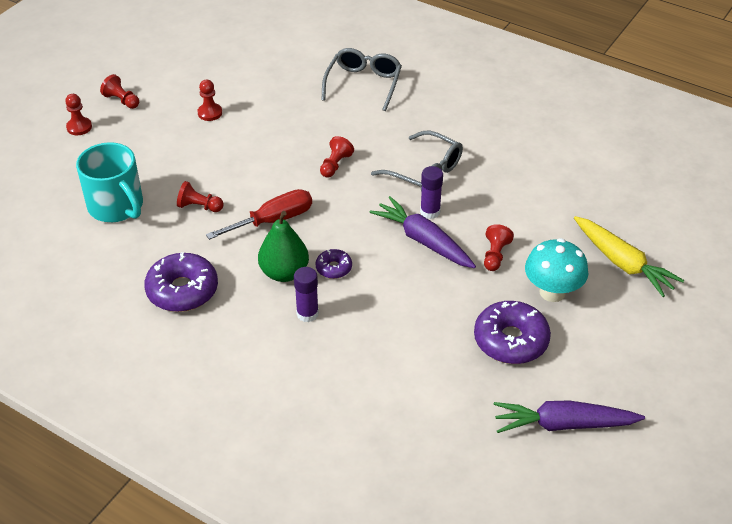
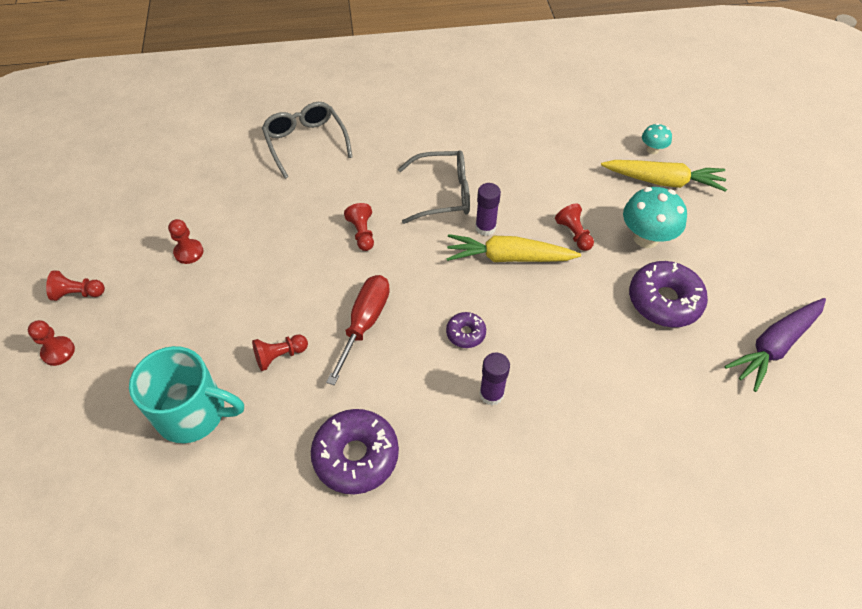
camera: 40 degrees left, 10 degrees up
(284, 273) = (429, 368): green pear -> none
(423, 241) = (508, 257): purple carrot -> yellow carrot
(644, 236) = (652, 150): none -> turquoise mushroom

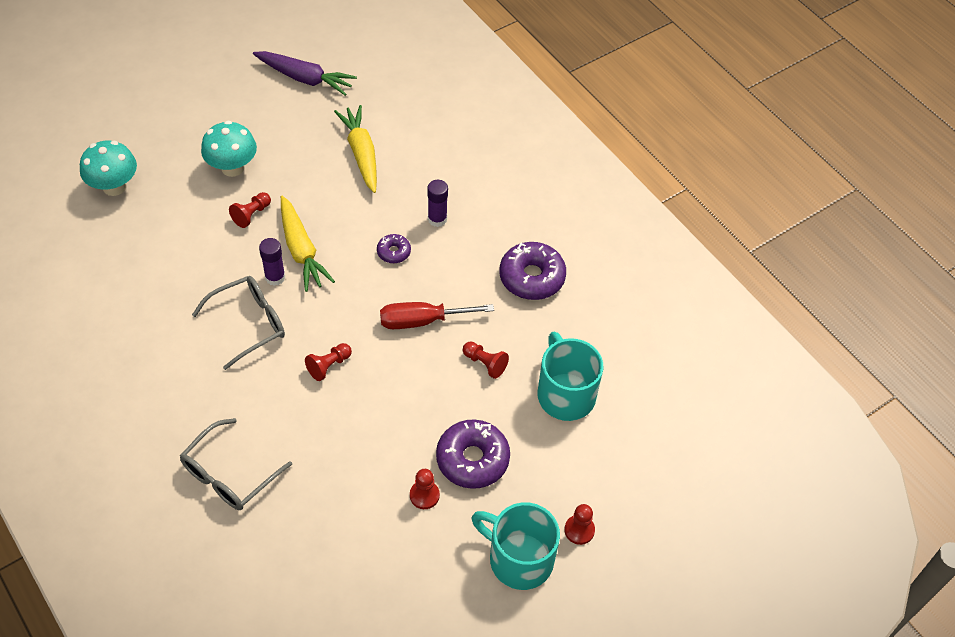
camera: 120 degrees left, 0 degrees up
(78, 293) = (519, 559): red pawn -> turquoise mug
(442, 194) = (248, 324): grey glasses -> grey glasses turned 90 degrees clockwise
(652, 150) = (114, 187): turquoise mushroom -> turquoise mushroom, size x1.88
(663, 181) = (155, 171): yellow carrot -> yellow carrot (361, 153)
(664, 301) = (295, 143): purple donut -> purple donut (472, 459)

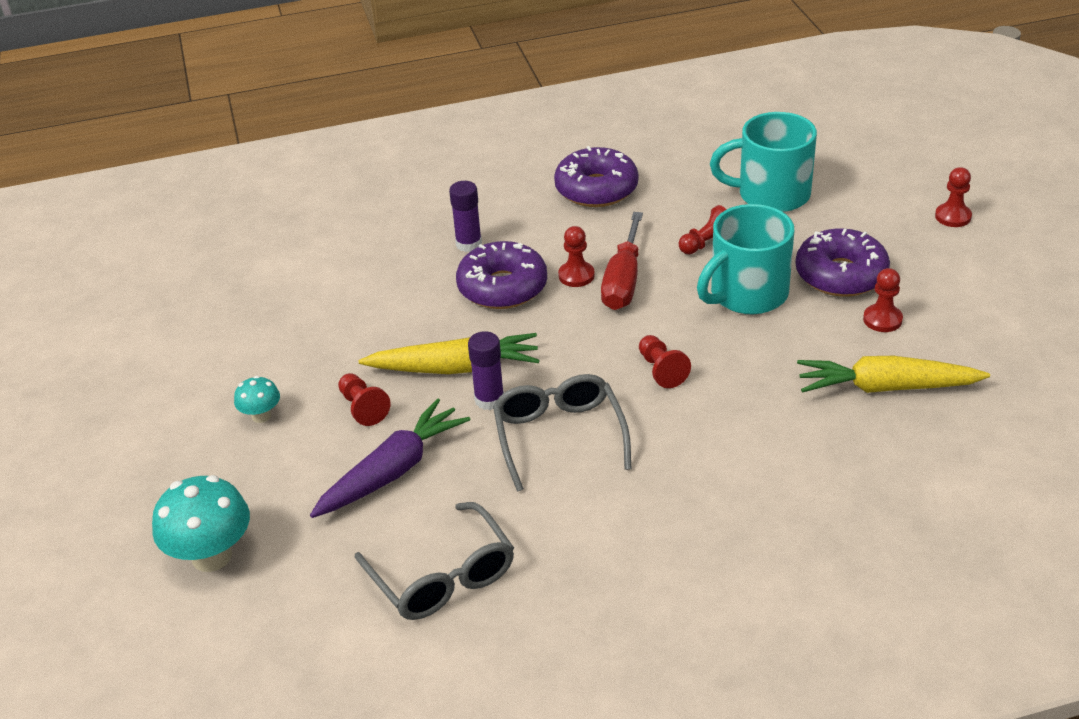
camera: 65 degrees left, 15 degrees down
(230, 474) = (807, 488): grey glasses -> grey glasses (442, 576)
(232, 167) = (261, 416): turquoise mushroom -> turquoise mushroom, size x0.53
(305, 78) = (141, 321): purple carrot -> purple carrot (392, 471)
(361, 153) = (318, 290): yellow carrot -> yellow carrot (886, 387)
(394, 252) = (502, 287): purple donut -> purple donut, size x1.93
(420, 291) = (576, 275): none -> red pawn
(519, 559) = (982, 264): turquoise mug -> turquoise mug (747, 294)

